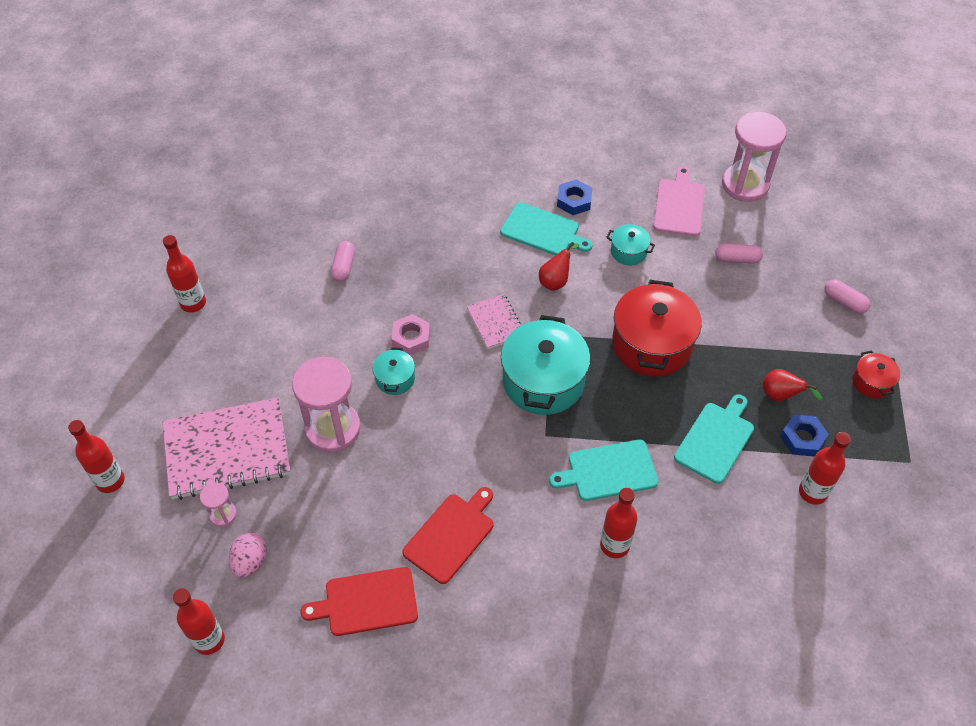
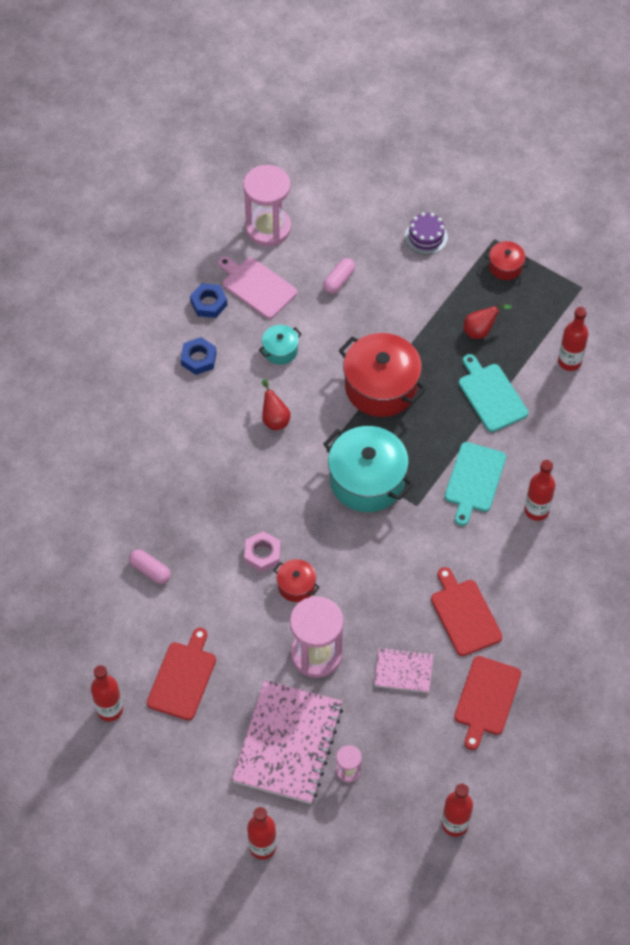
camera: 60 degrees left, 5 degrees up
(250, 562) = (404, 767): pink egg -> none
(252, 339) = (183, 678): none -> red cutting board
(395, 379) = (296, 586): turquoise pot -> red pot
(495, 322) = (288, 484): pink notebook -> pink notebook (403, 671)
(543, 231) = (215, 399): turquoise cutting board -> none
(802, 438) = (524, 340): blue nut -> blue nut (209, 303)
(844, 302) = (426, 237): pink capsule -> purple cake

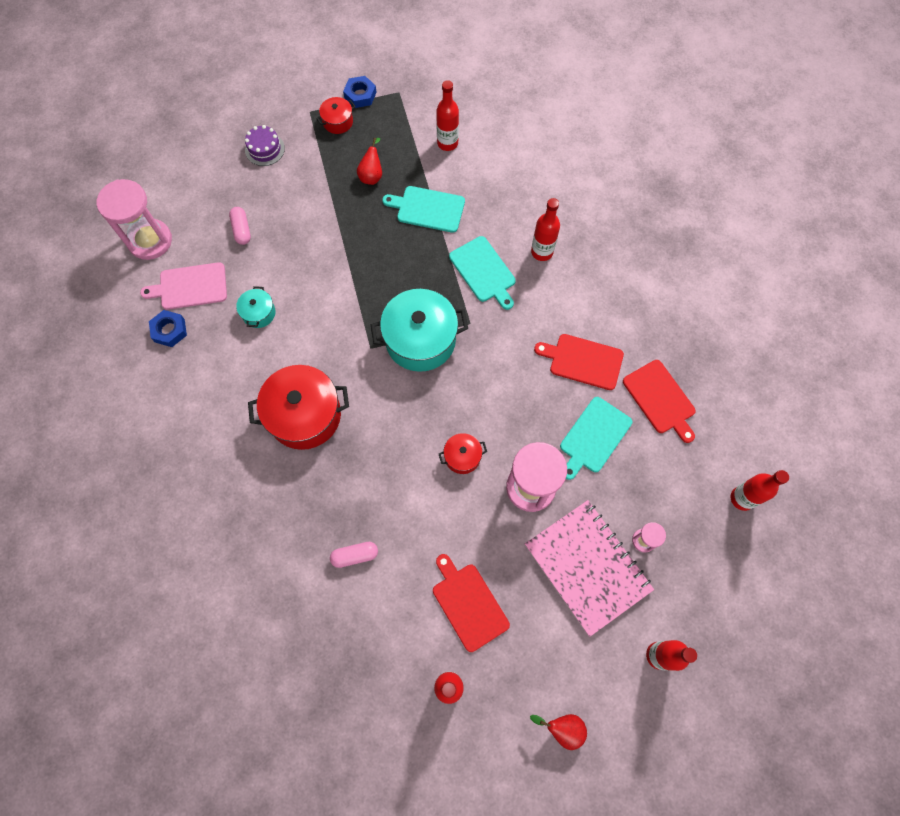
camera: 50 degrees left, 10 degrees up
(198, 359) = (209, 375): blue nut -> blue nut (360, 95)
(262, 554) = (415, 460): pink nut -> none
(274, 418) = (311, 362): red pear -> red pear (562, 728)
(381, 387) = (354, 271): red pot -> red pot (304, 415)
(403, 671) = (594, 437): pink notebook -> turquoise cutting board

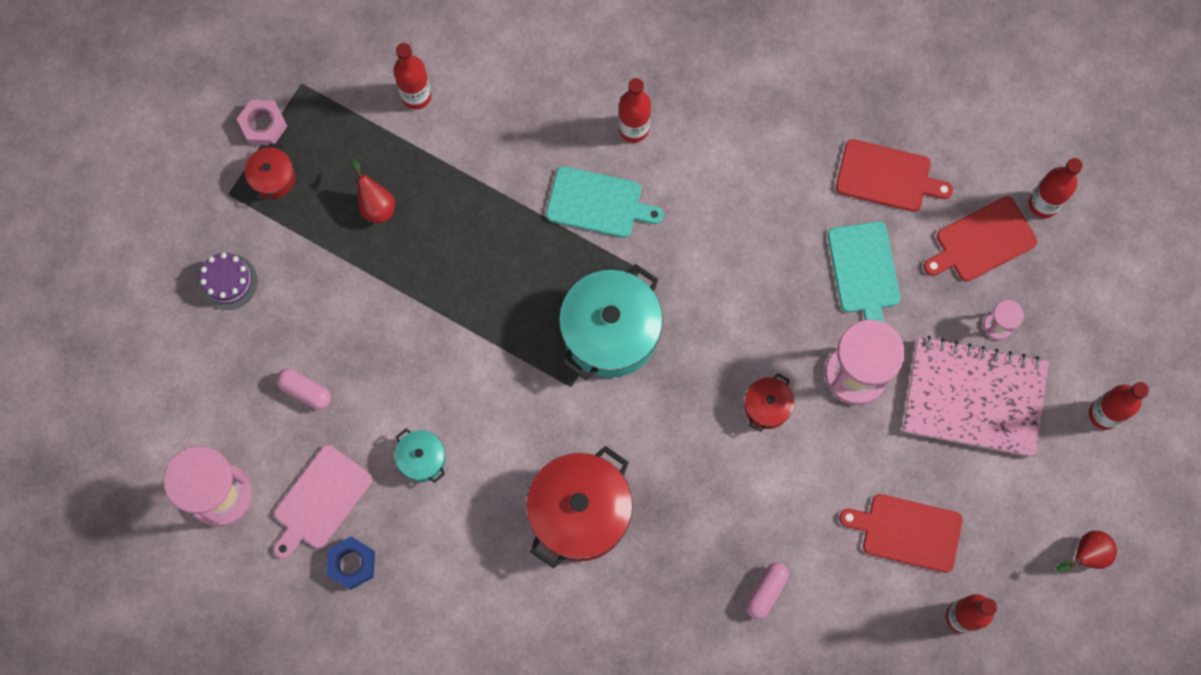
camera: 45 degrees left, 5 degrees up
(360, 95) = (263, 125): blue nut -> pink nut
(428, 209) = (473, 188): turquoise cutting board -> none
(583, 361) = (783, 206): red cutting board -> red cutting board (982, 241)

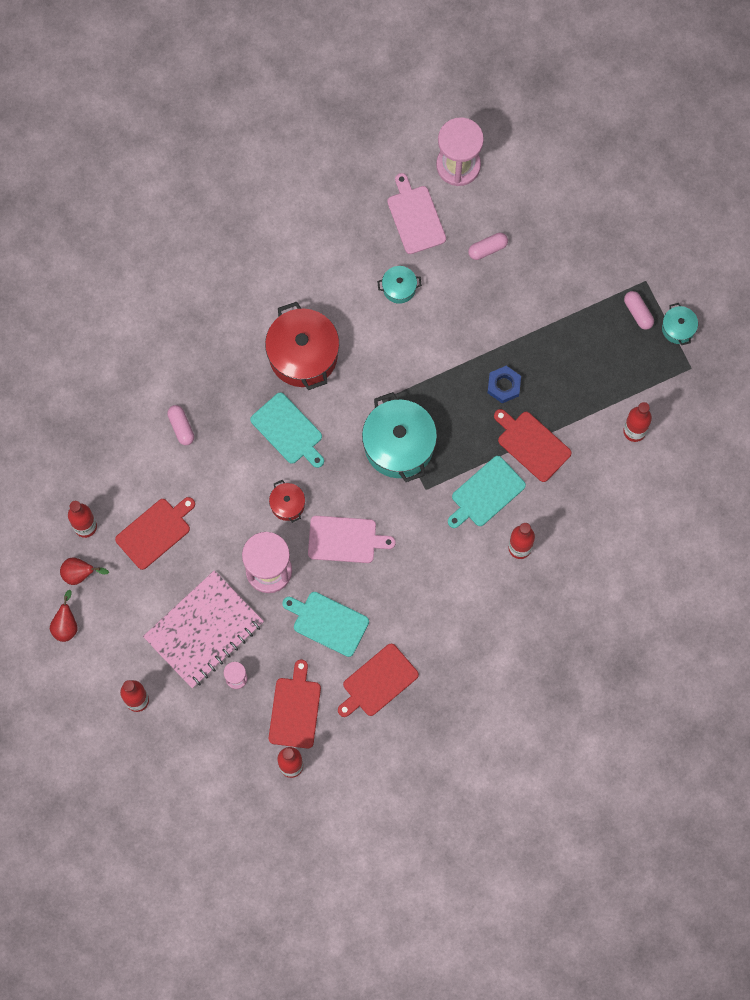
camera: 125 degrees right, 0 degrees up
(228, 281) = (588, 247): purple cake -> none
(263, 125) = (678, 328): pink nut -> turquoise pot
(273, 178) = (638, 312): red pot -> pink capsule
(351, 563) = (366, 211): blue nut -> blue nut (504, 385)
(376, 205) = (578, 361): red pear -> red pear (80, 574)
(507, 191) = (532, 444): none -> red cutting board
(681, 466) = (288, 430): none -> turquoise cutting board
(759, 316) = (345, 539): none -> pink cutting board

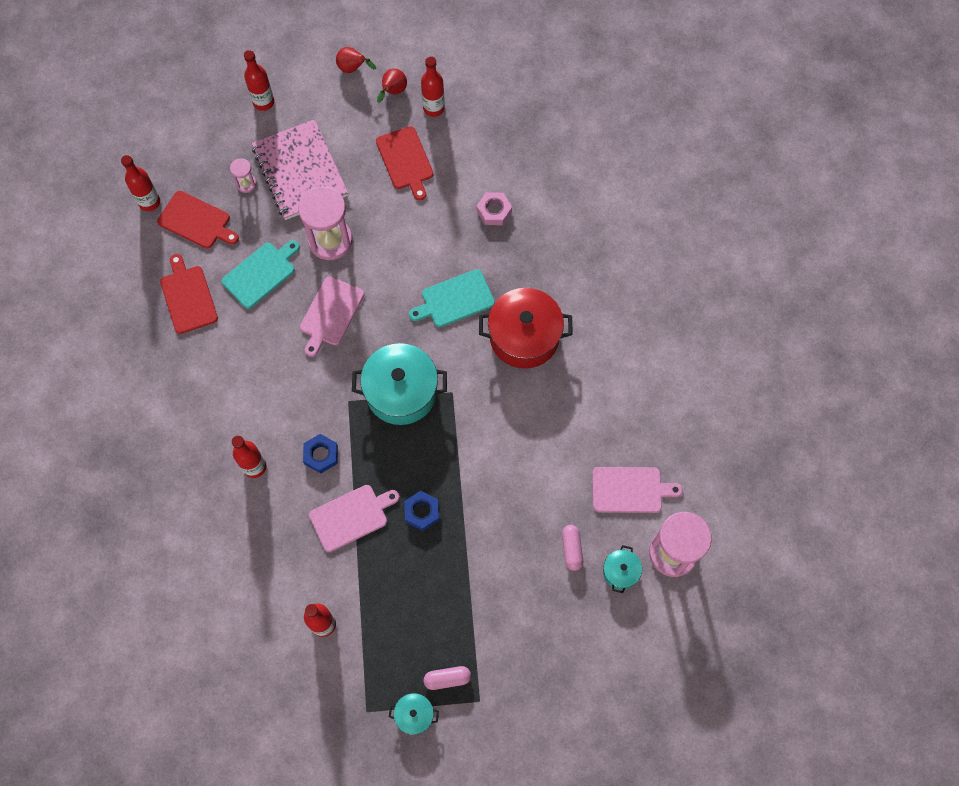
camera: 110 degrees right, 5 degrees down
(181, 427) = (494, 211): pink capsule -> pink nut
(287, 504) = (384, 276): red pot -> none
(399, 288) = (560, 448): turquoise pot -> turquoise pot (620, 572)
(486, 493) = (321, 455): turquoise cutting board -> blue nut
(532, 444) = (351, 516): red cutting board -> pink cutting board

